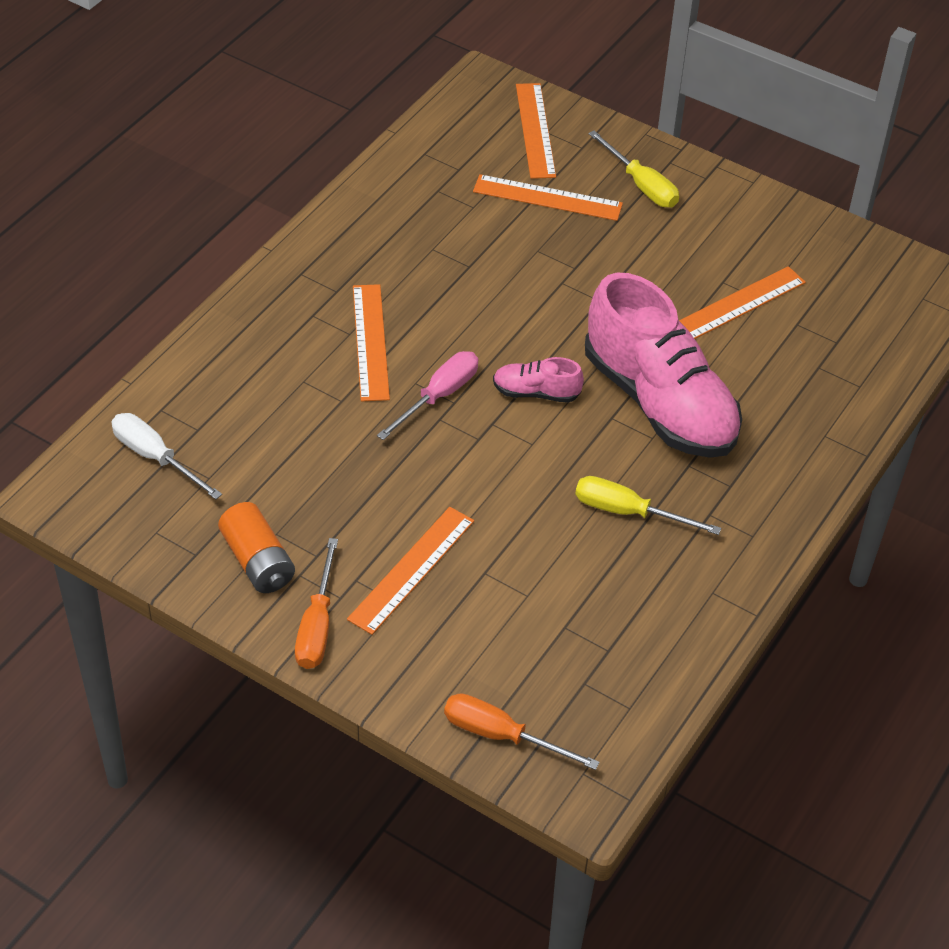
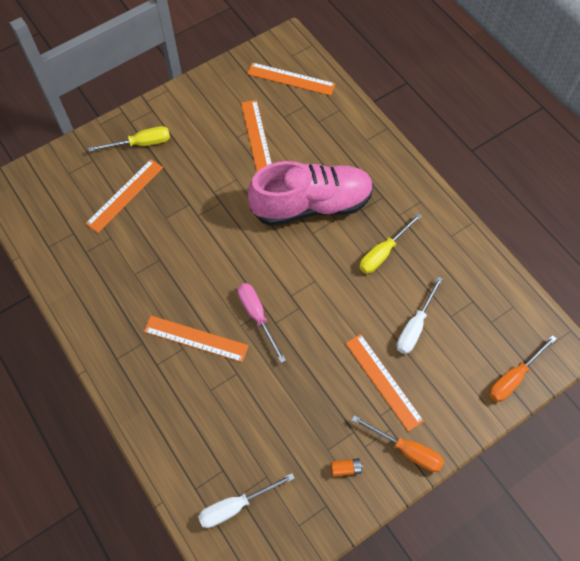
camera: 65 degrees left, 15 degrees up
(258, 561) = (345, 468): orange battery -> orange battery, size x0.51
(522, 585) = (414, 326): none -> white screwdriver
(535, 130) = (63, 178): orange ruler -> orange ruler (291, 79)
(536, 392) = (277, 263): pink shoe -> none

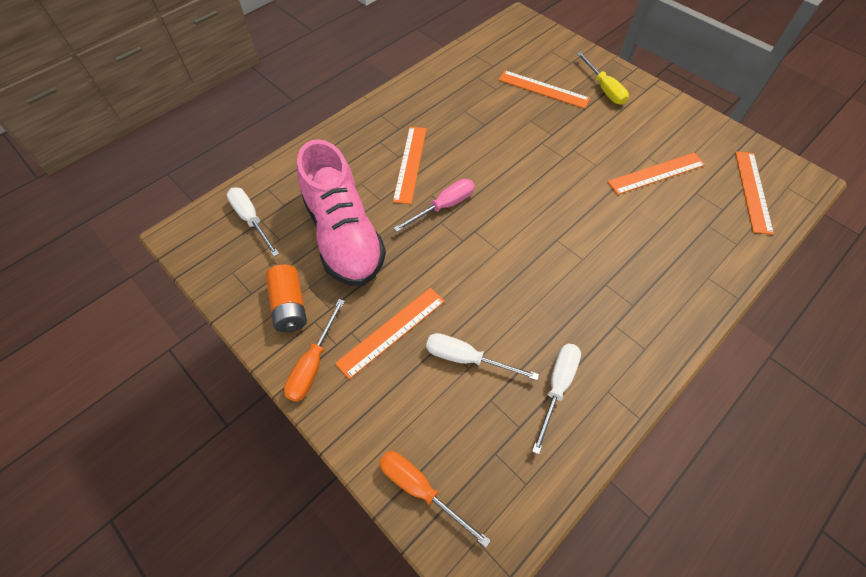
camera: 80 degrees right, 5 degrees down
(311, 205) = (592, 234): pink shoe -> pink shoe (344, 235)
(345, 468) = (290, 306): orange battery -> orange battery, size x1.96
(383, 252) = (555, 313): yellow screwdriver -> none
(444, 268) = (557, 387): none -> white screwdriver

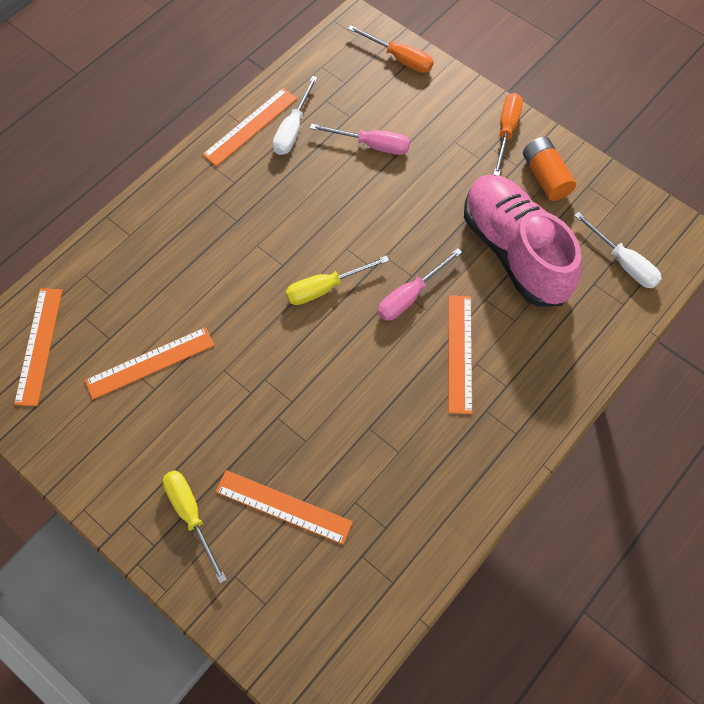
camera: 175 degrees right, 5 degrees up
(391, 331) = (443, 162): orange ruler -> orange ruler (250, 126)
(467, 358) = (372, 145): white screwdriver -> pink screwdriver
(517, 217) = (325, 288): none -> yellow screwdriver

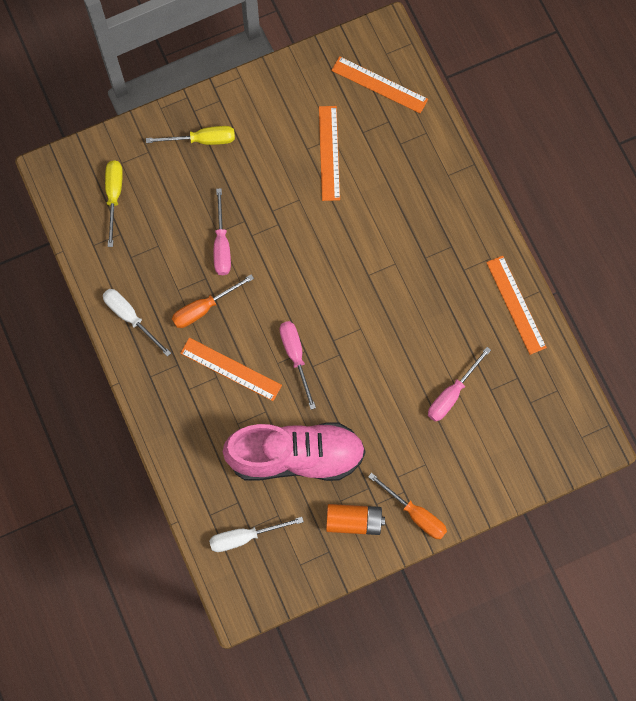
camera: 115 degrees right, 10 degrees up
(283, 507) = (178, 199): orange ruler -> none
(293, 129) = (497, 337): white screwdriver -> white screwdriver (130, 317)
(319, 429) = (221, 245): none -> pink screwdriver
(325, 288) = (332, 297): yellow screwdriver -> yellow screwdriver (114, 196)
(399, 58) = (537, 462): orange screwdriver -> orange screwdriver (204, 308)

